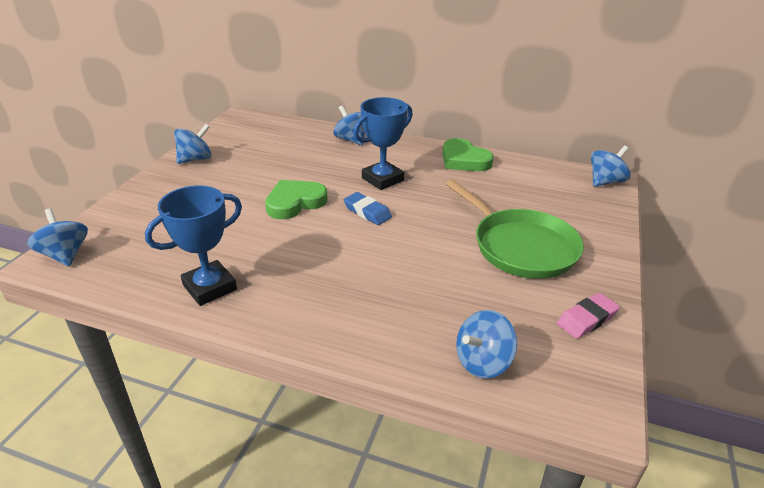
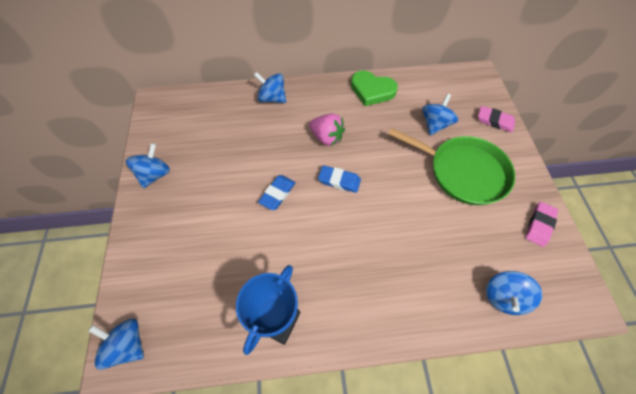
camera: 25 degrees left, 25 degrees up
(295, 202) = (277, 194): green heart -> blue eraser
(382, 179) = (327, 137): blue trophy -> pink strawberry
(599, 219) = (495, 121): none -> pink eraser
(605, 182) = (478, 78): blue spinning top -> blue spinning top (435, 124)

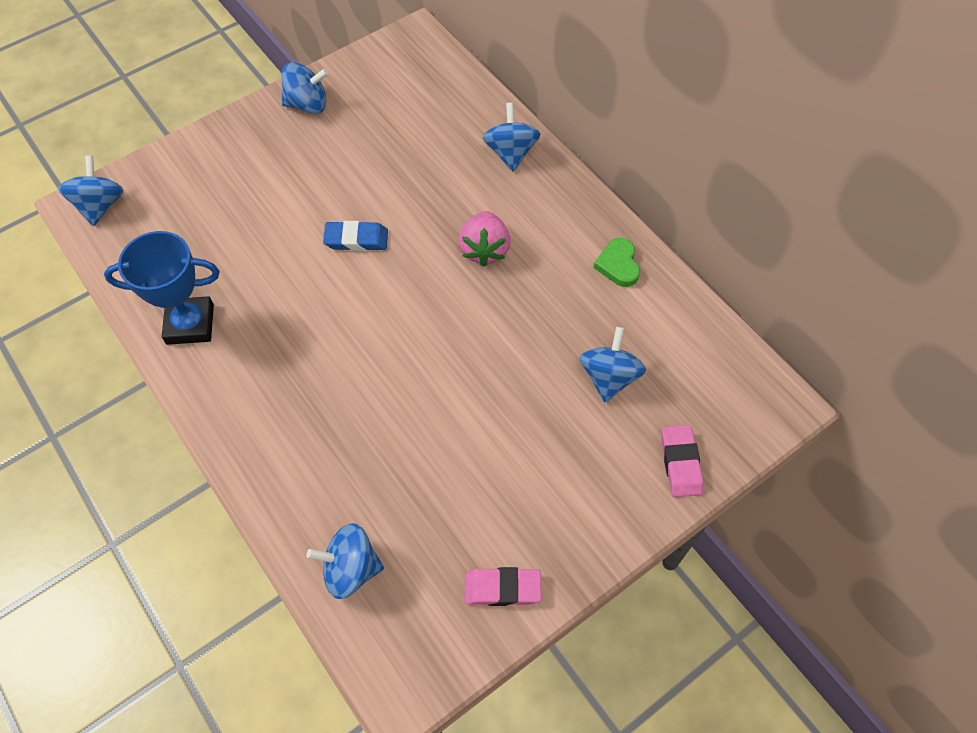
camera: 60 degrees right, 0 degrees up
(339, 181) = (420, 297): blue eraser -> none
(372, 90) = (618, 265): green heart -> green heart, size x0.63
(435, 124) = (609, 377): blue spinning top -> blue spinning top turned 75 degrees counterclockwise
(463, 172) = (538, 450): green pan -> none

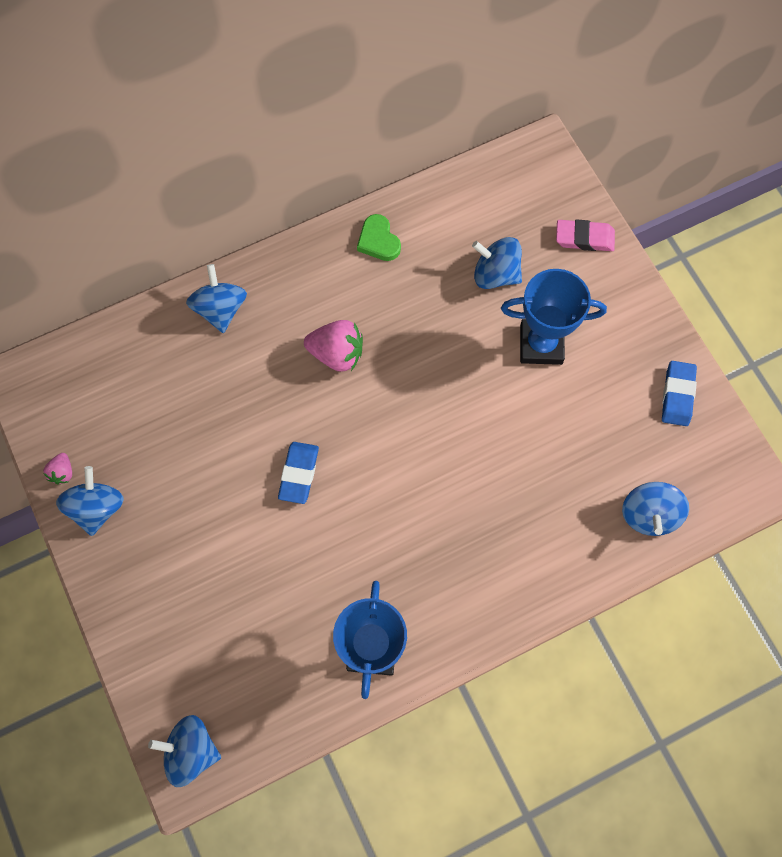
camera: 80 degrees left, 10 degrees up
(336, 77) = (62, 472): none -> pink strawberry
(502, 588) = (677, 395): pink eraser -> blue eraser
(511, 153) = (220, 309): blue spinning top -> blue spinning top turned 75 degrees clockwise
(535, 432) = (541, 344): none -> blue trophy
(618, 265) = (378, 241): green heart -> green heart turned 60 degrees clockwise

